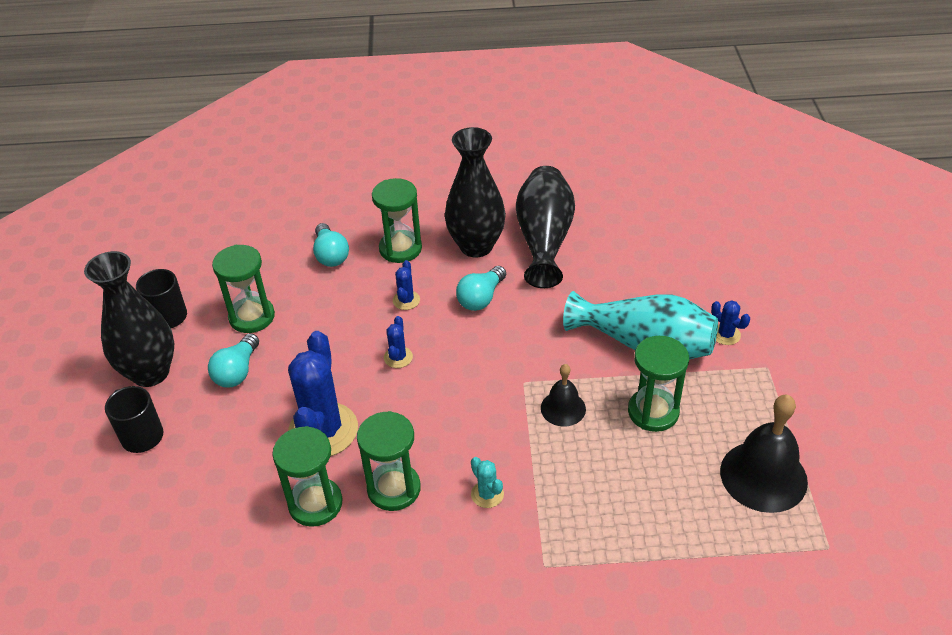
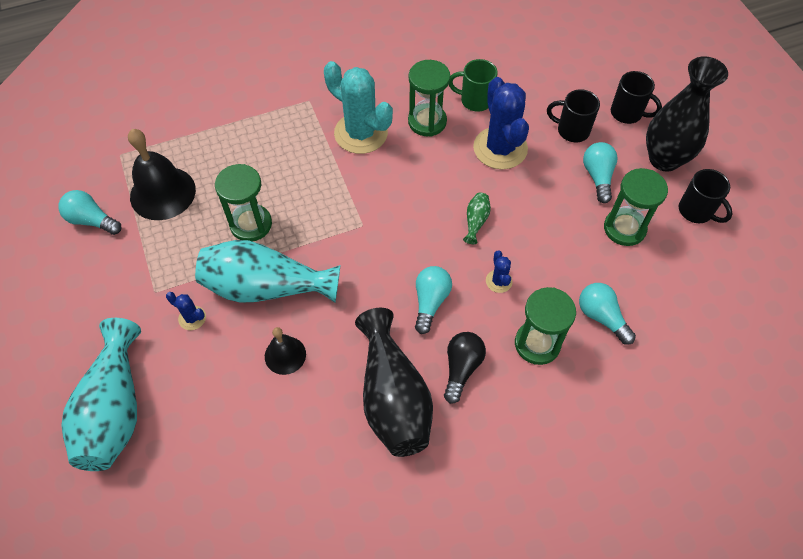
camera: 160 degrees right, 15 degrees up
(224, 431) = (571, 130): none -> black mug
(315, 504) = (474, 100): green hourglass -> green mug
(398, 357) = (476, 221): blue cactus -> green vase
(476, 246) = (461, 368): black vase -> black light bulb
(487, 494) = (361, 133): turquoise cactus -> turquoise cactus, size x2.25
(563, 408) = (324, 210): black bell -> black bell (285, 355)
(799, 280) = (115, 409): none -> turquoise vase
(854, 462) = (92, 220): none -> turquoise light bulb

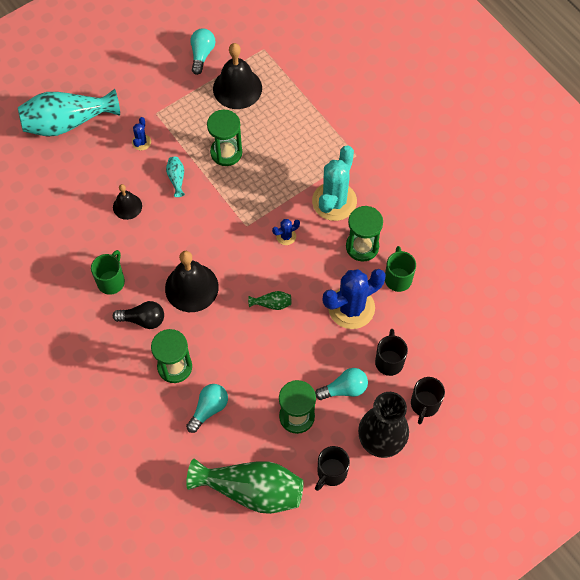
camera: 75 degrees right, 5 degrees up
(266, 287) = (176, 179): turquoise vase -> turquoise vase, size x0.40
(393, 397) = (111, 281): black vase -> green mug
(430, 302) = (191, 287): turquoise light bulb -> black bell
(499, 281) = (221, 330): blue cactus -> blue cactus (286, 236)
(711, 293) = (251, 490): none -> green vase

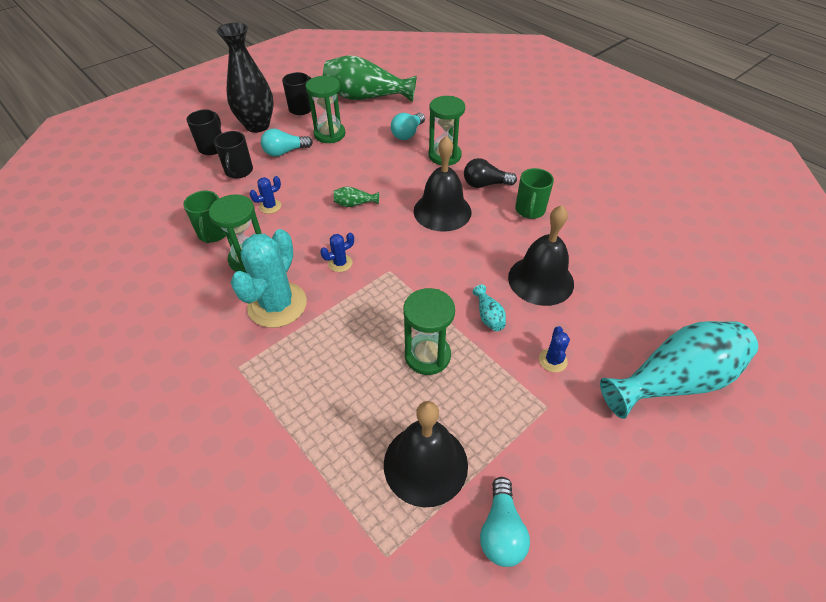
camera: 175 degrees right, 15 degrees down
(127, 206) = (540, 280): black bell -> black bell, size x1.77
(351, 308) = (270, 206): blue cactus -> blue cactus, size x0.44

